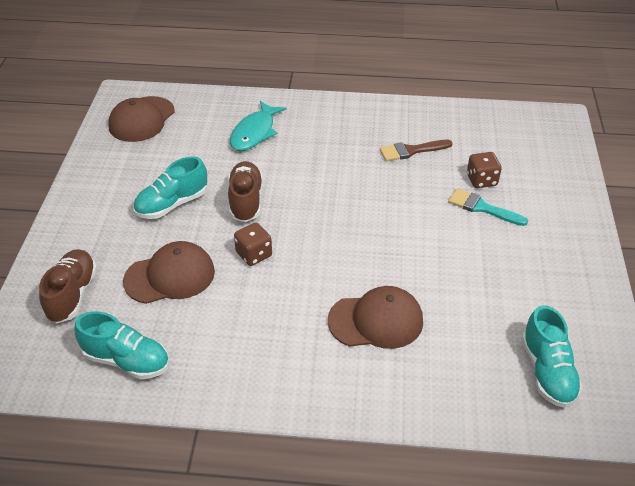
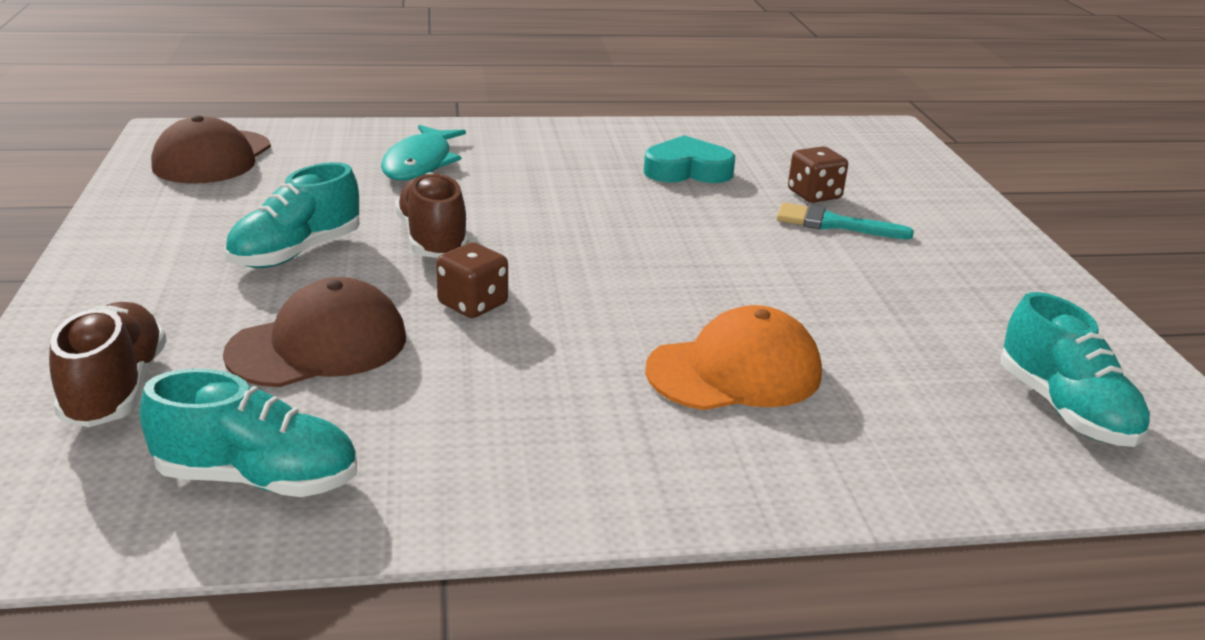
camera: 15 degrees left, 15 degrees down
(376, 321) = (734, 372): brown cap -> orange cap
(411, 151) = (687, 170): brown brush -> turquoise heart

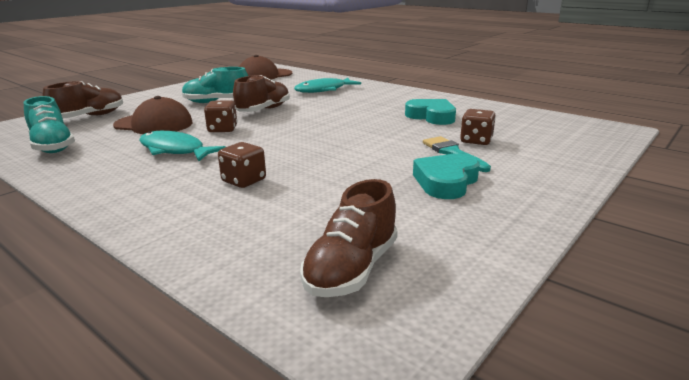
camera: 50 degrees right, 5 degrees down
(510, 374) = (175, 150): none -> turquoise fish
(734, 372) = (244, 181): orange cap -> brown dice
(911, 268) = (446, 182): none -> turquoise heart
(1065, 410) = (352, 269): turquoise shoe -> brown shoe

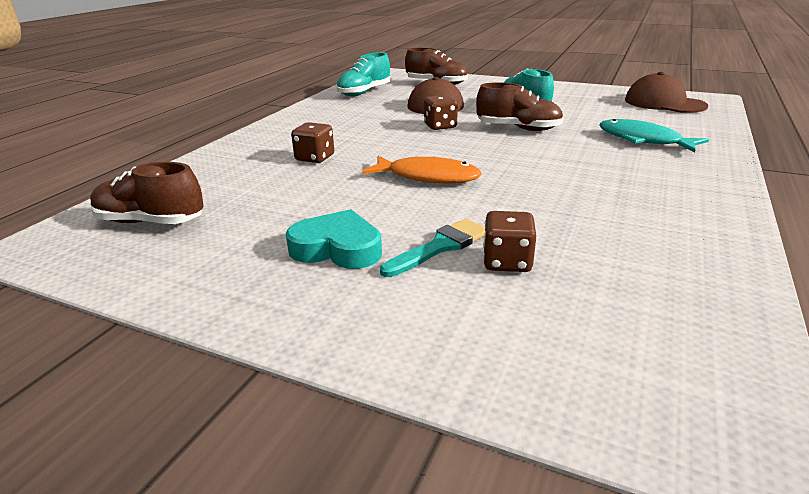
camera: 75 degrees right, 5 degrees up
(175, 150) = (374, 123): turquoise fish -> none
(334, 145) = (427, 177): none -> orange fish
(431, 116) = (598, 220): turquoise heart -> none

